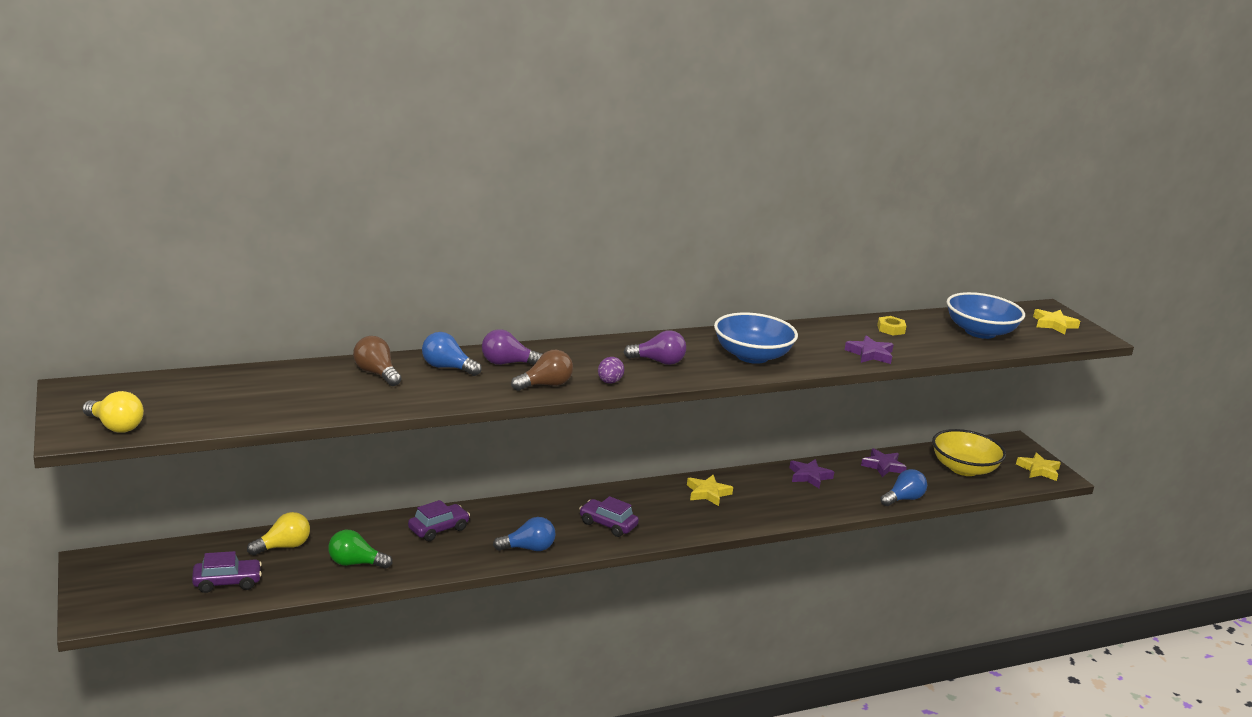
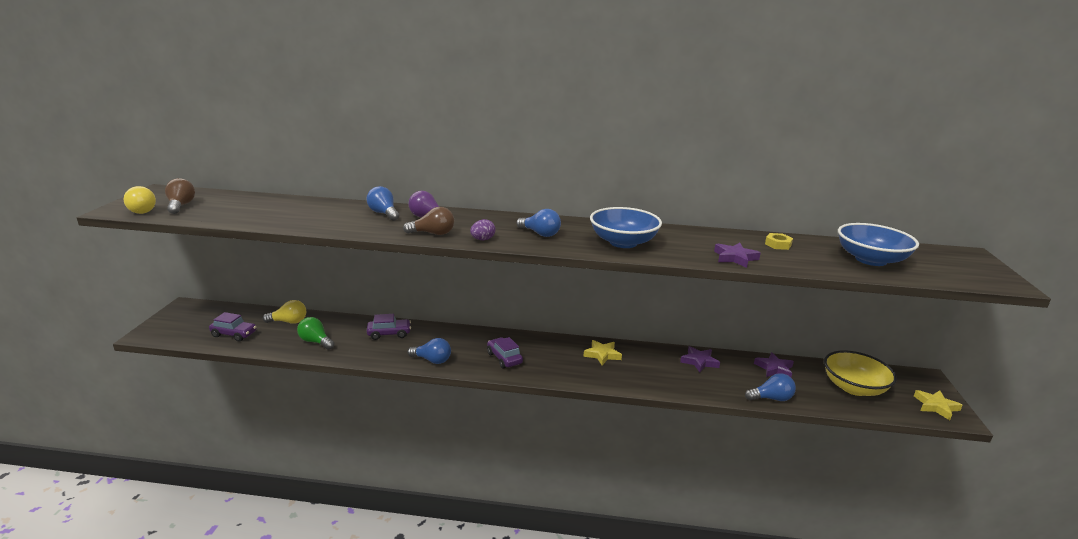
camera: 30 degrees right, 0 degrees up
(376, 373) = (334, 209): brown light bulb -> brown light bulb (181, 206)
(658, 361) = (540, 234): purple light bulb -> blue light bulb
(1054, 324) = (964, 266): yellow star -> none

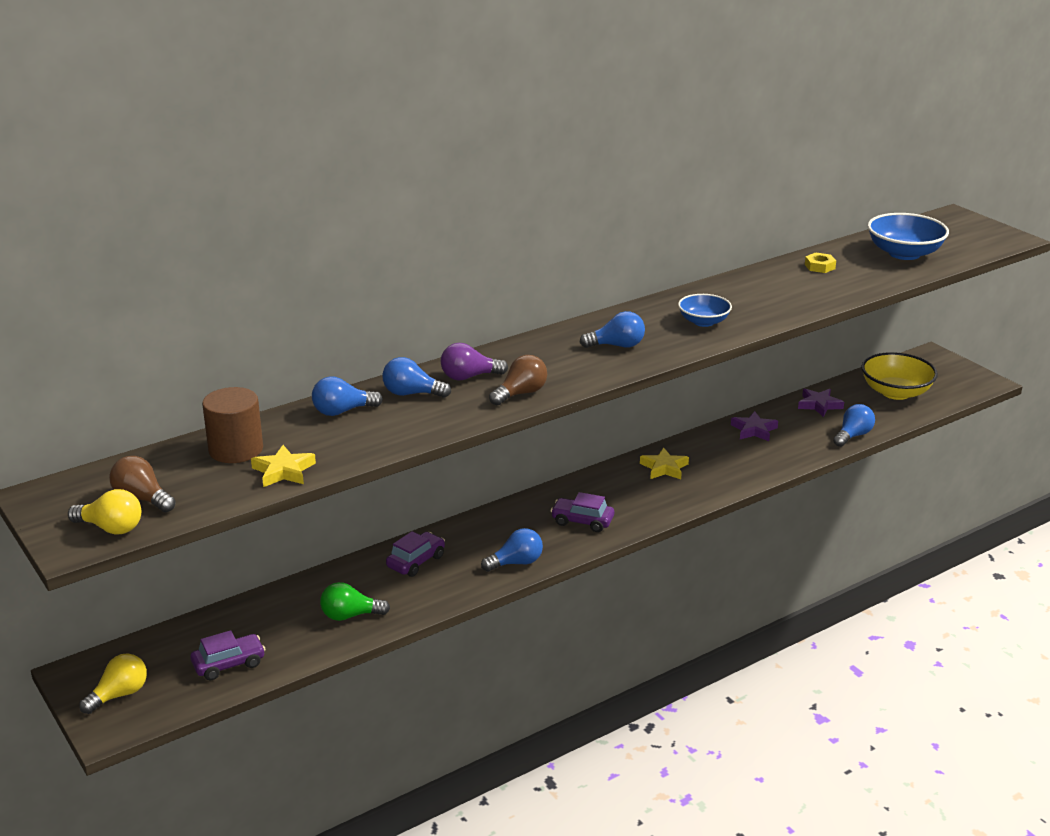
camera: 40 degrees left, 5 degrees up
(259, 204) = (236, 449): none -> brown cylinder
(289, 322) = (266, 613): yellow light bulb -> yellow light bulb (119, 695)
(337, 208) = (342, 411): none -> blue light bulb
(482, 239) = (581, 378): purple egg -> none
(623, 242) = (703, 322): blue bowl -> blue bowl, size x0.61
(735, 258) = (814, 298): purple star -> none
(936, 406) = (965, 380): yellow star -> yellow star (283, 471)

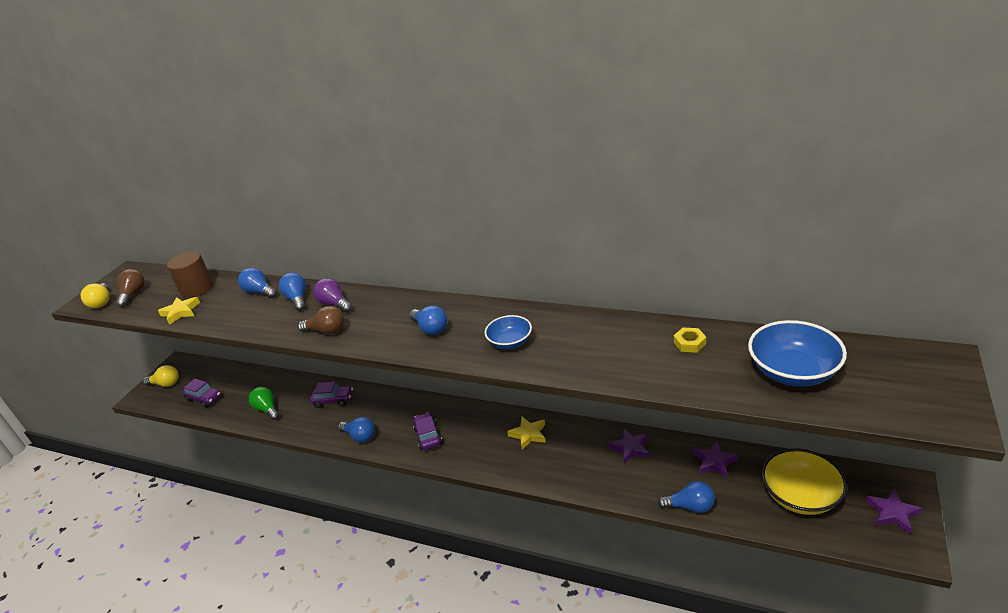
camera: 60 degrees right, 5 degrees up
(949, 372) = (892, 513): none -> purple star

